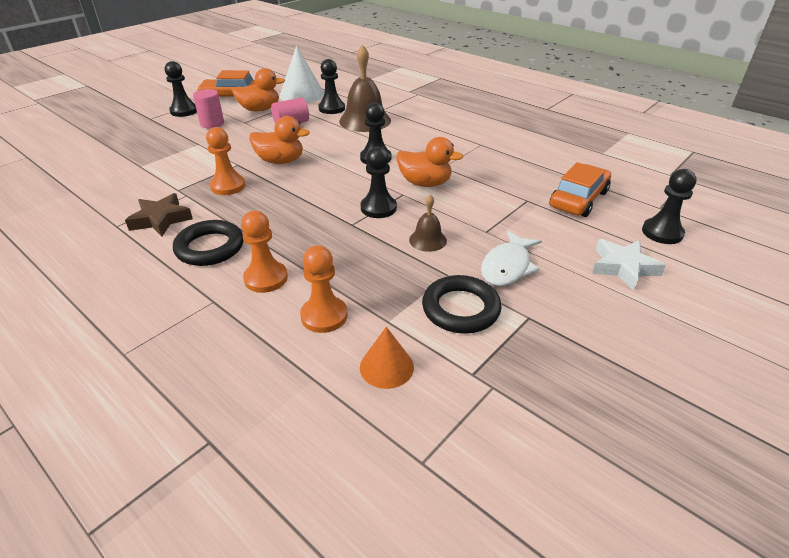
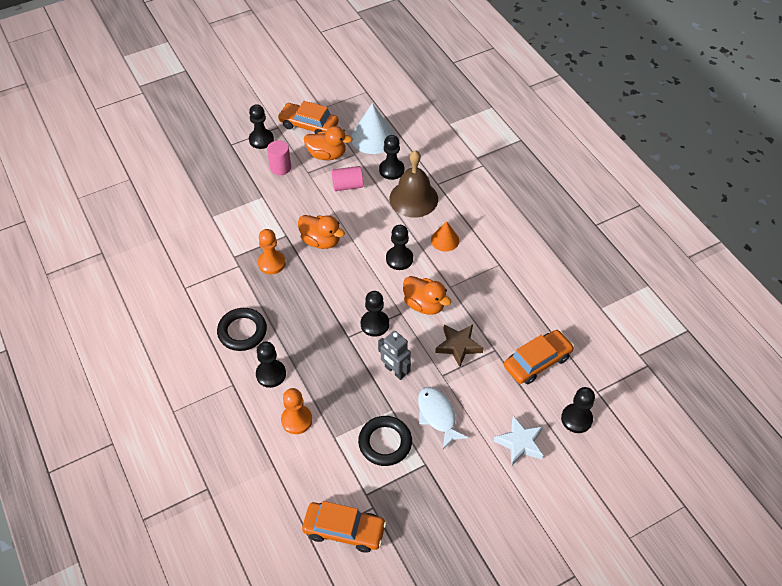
camera: 20 degrees right, 15 degrees up
(161, 219) = (216, 290): brown star -> brown star (458, 346)
(266, 278) = (271, 374): orange pawn -> black pawn
(386, 367) = (318, 472): orange cone -> orange cone (445, 240)
(427, 240) = (395, 371): brown bell -> grey robot
(468, 430) = (344, 530): none -> orange car
(507, 266) = (437, 415): white fish -> white fish turned 105 degrees clockwise

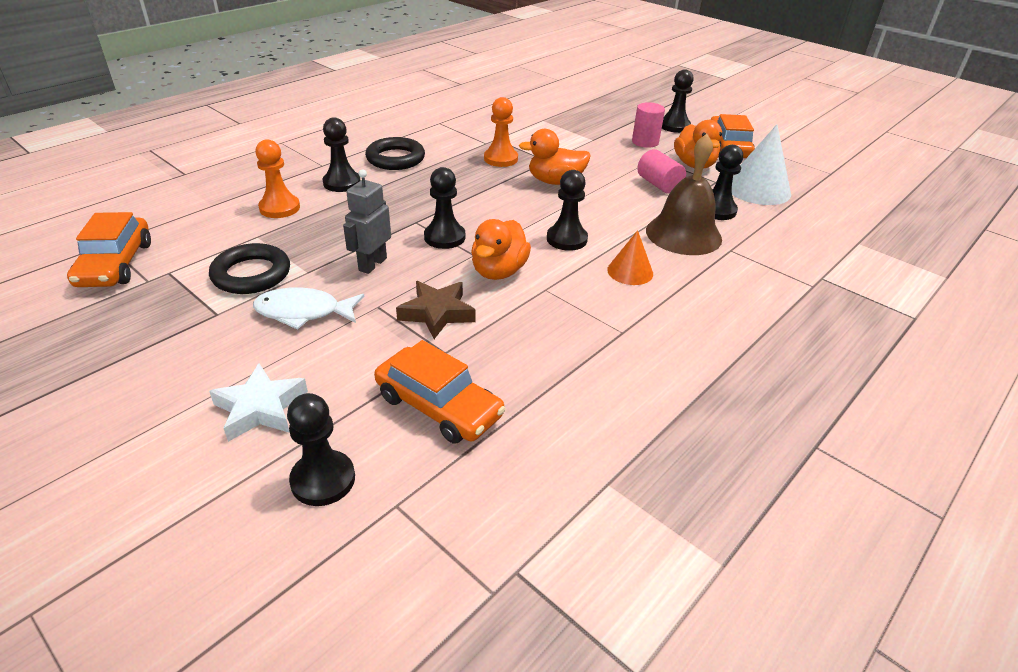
camera: 70 degrees right, 15 degrees down
(321, 241) = (555, 181): orange duck -> orange duck turned 75 degrees clockwise
(437, 415) = (303, 312): white fish -> white fish turned 135 degrees counterclockwise

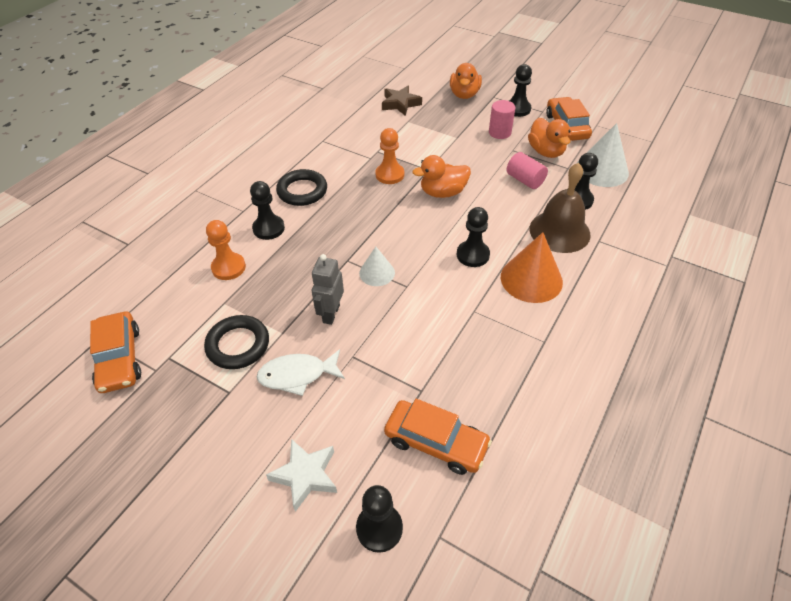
camera: 10 degrees left, 10 degrees up
(437, 313) = (401, 353): brown star -> brown star (400, 104)
(444, 237) = (377, 272): black pawn -> white cone
(499, 271) = (432, 300): orange duck -> orange duck (464, 94)
(630, 271) = (531, 279): orange cone -> orange cone, size x1.71

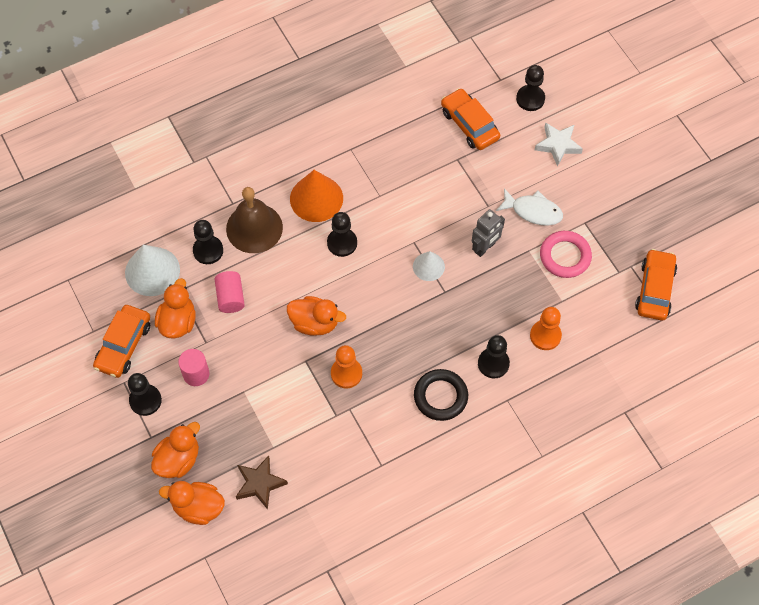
camera: 150 degrees left, 15 degrees up
(238, 345) = (565, 256): black ring -> pink ring
(429, 82) = (198, 507): none -> orange duck

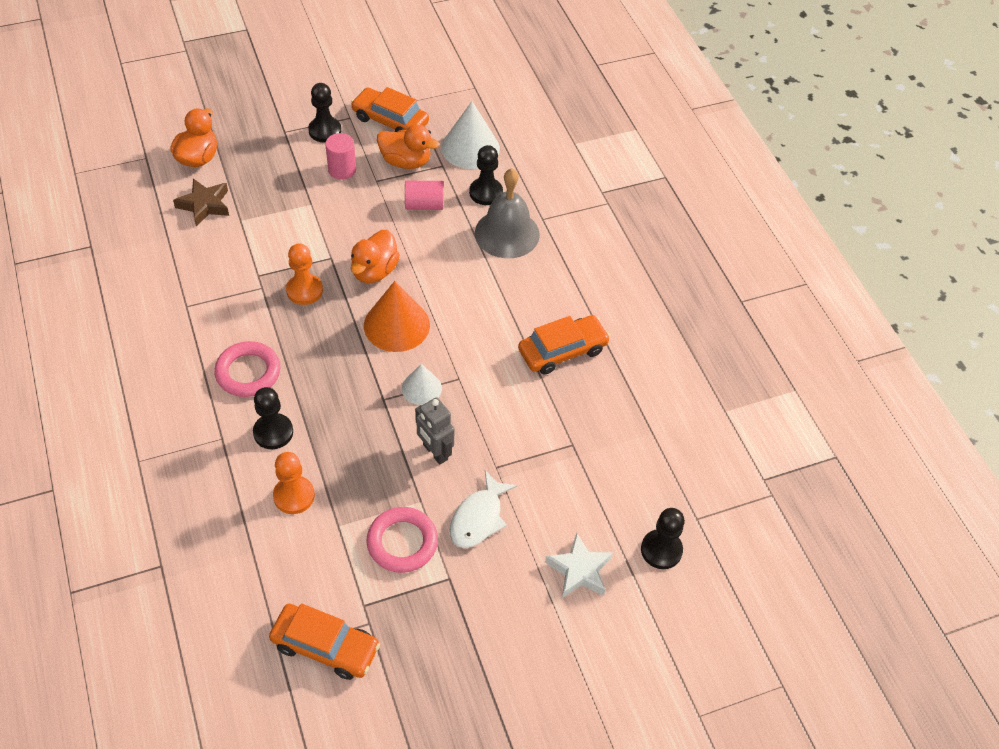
camera: 95 degrees right, 10 degrees down
(178, 459) = (253, 148): orange duck -> none
(254, 228) = (507, 233): brown bell -> grey bell
(316, 198) = (536, 293): orange cone -> orange cone (396, 325)
(342, 243) = (471, 309): black pawn -> none
(440, 396) = (248, 372): black ring -> pink ring
(469, 124) = (625, 468): orange car -> orange car (562, 351)

